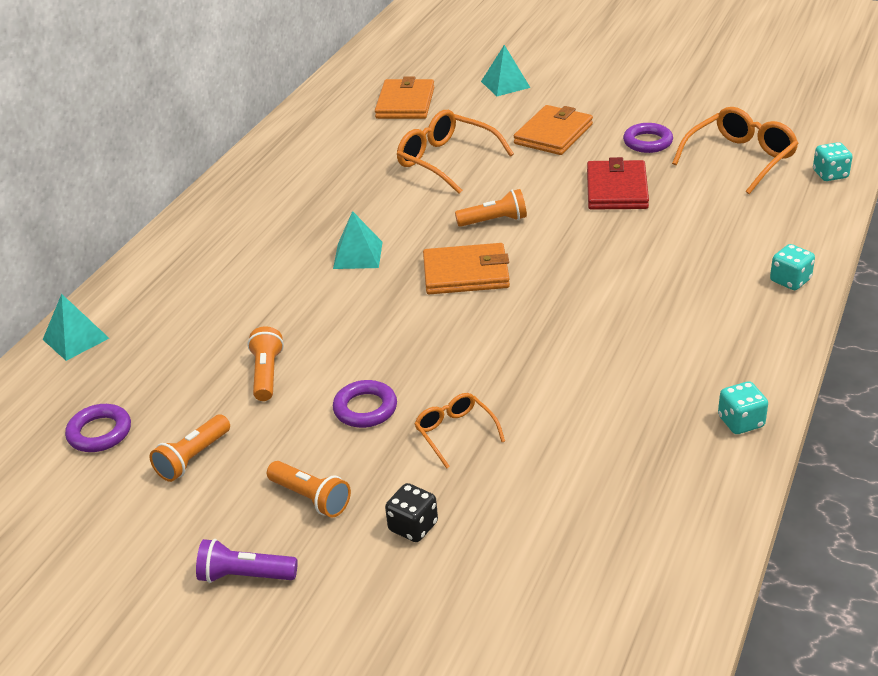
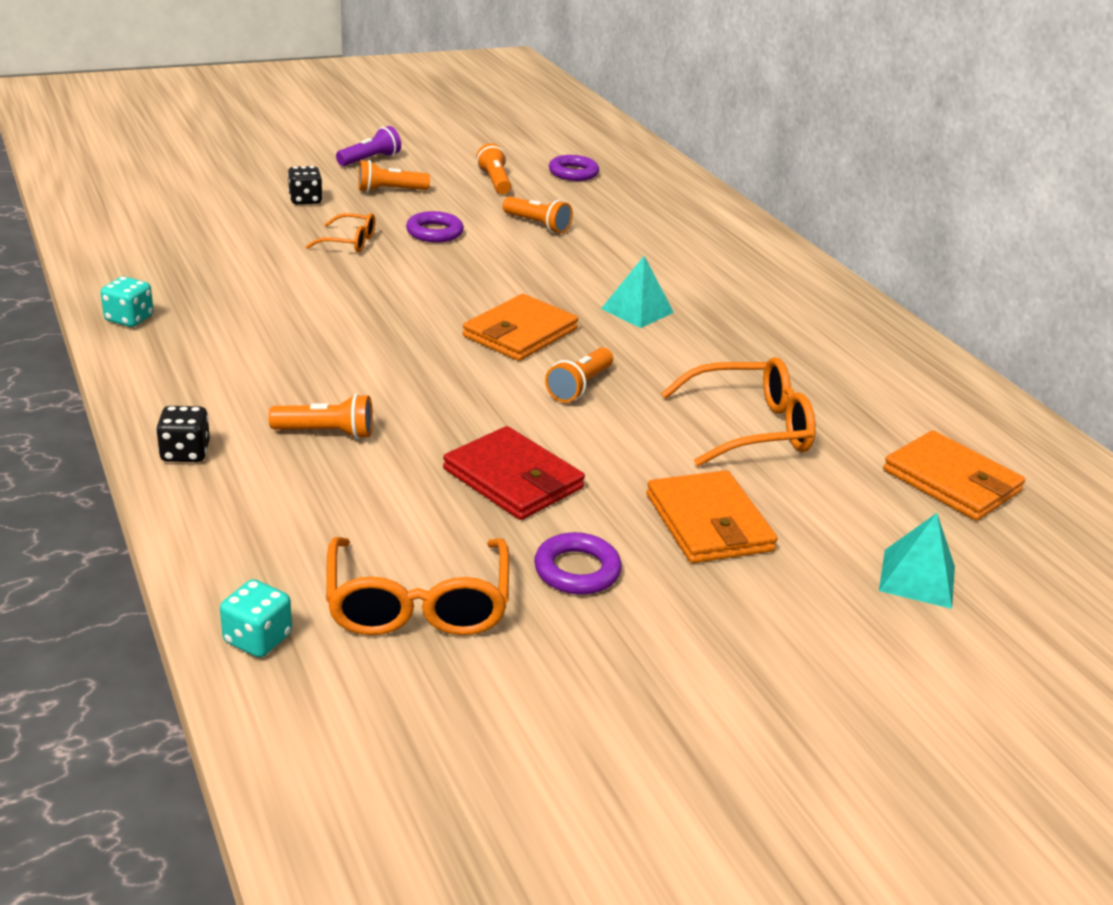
camera: 125 degrees right, 5 degrees down
(75, 338) = (700, 198): turquoise pyramid -> none
(689, 257) = (327, 433): none -> orange flashlight
(790, 280) = (185, 453): turquoise dice -> black dice

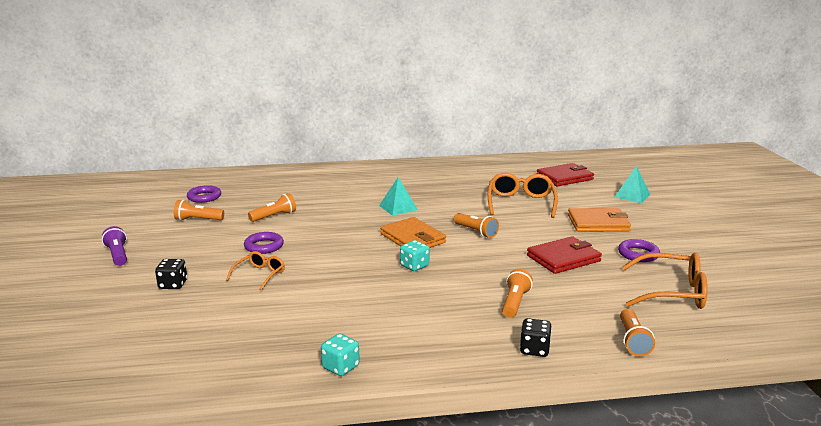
camera: 70 degrees left, 10 degrees down
(257, 639) = (710, 335): turquoise dice -> turquoise dice (414, 266)
(389, 191) = (182, 253): orange flashlight -> orange flashlight (632, 341)
(952, 481) = (564, 177): orange wallet -> red wallet

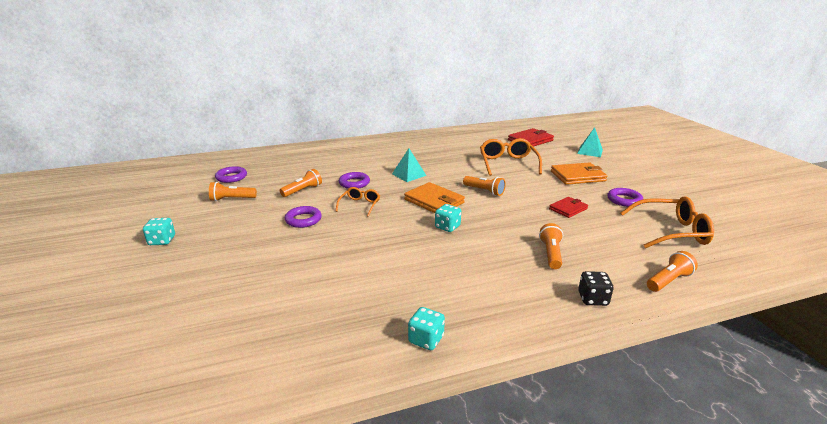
camera: 10 degrees left, 5 degrees up
(118, 255) = (162, 241): purple flashlight -> turquoise dice
(173, 285) = (227, 267): black dice -> none
(260, 275) = (309, 248): orange glasses -> orange glasses (360, 205)
(333, 212) = (354, 183): none -> purple ring
(563, 258) = (568, 209): red wallet -> red wallet, size x0.62
(632, 341) = (668, 281): orange flashlight -> orange flashlight turned 120 degrees counterclockwise

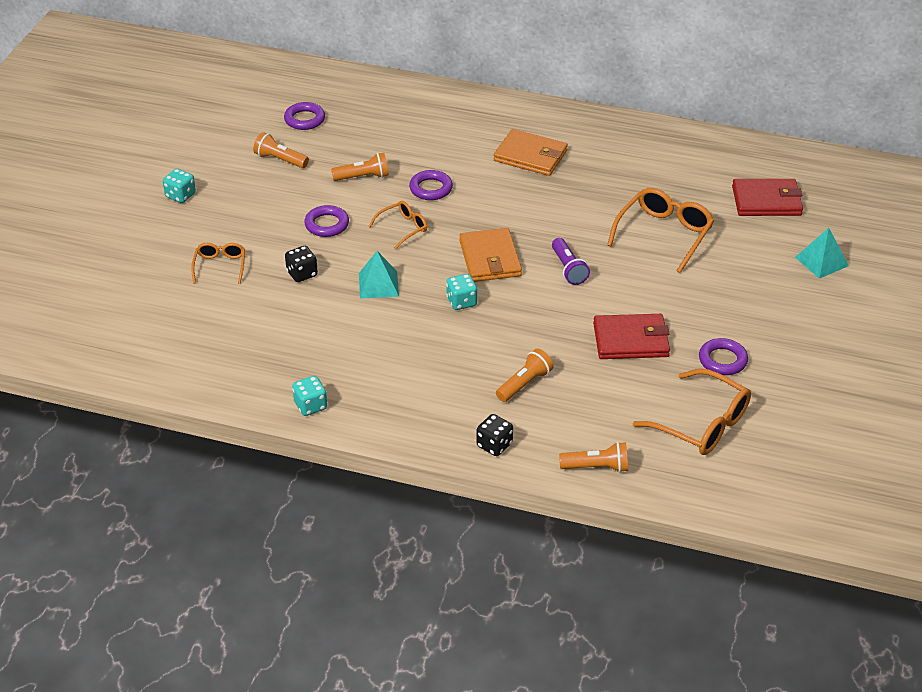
camera: 35 degrees right, 15 degrees up
(238, 272) = (220, 266): none -> orange glasses
(314, 252) = (302, 274): none -> black dice
(409, 174) = (510, 200): turquoise pyramid -> turquoise pyramid (378, 284)
(484, 191) = (568, 269): orange flashlight -> purple flashlight
(568, 209) = (631, 340): red wallet -> red wallet, size x1.60
(577, 176) = (726, 297): orange wallet -> orange wallet (530, 156)

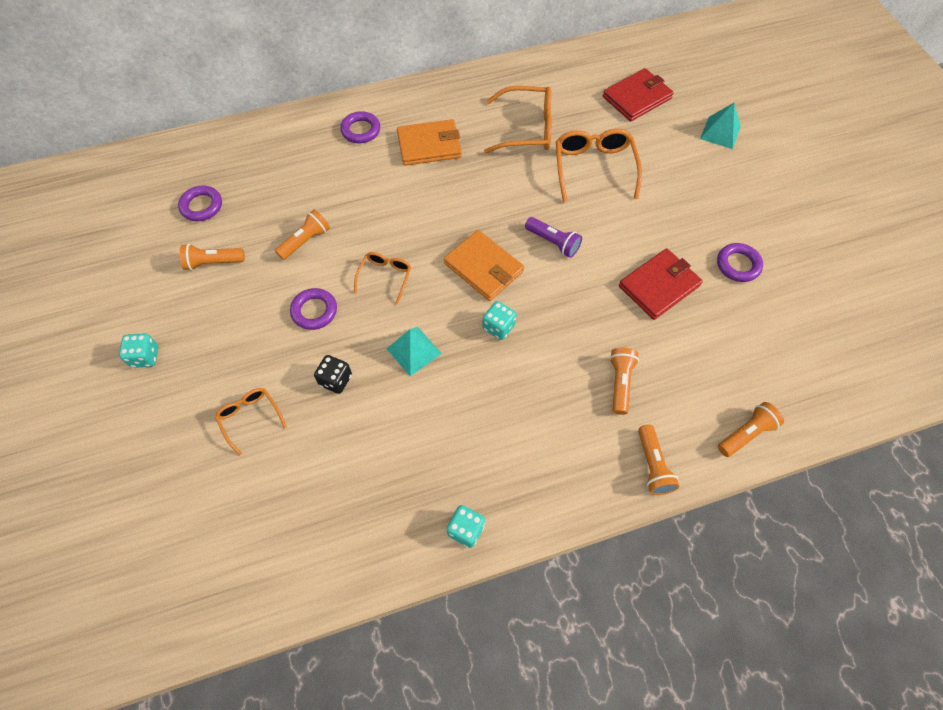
camera: 35 degrees left, 20 degrees up
(431, 188) = (375, 222): purple ring -> purple ring (361, 130)
(494, 445) = (652, 465): black dice -> orange flashlight
(702, 424) = (779, 337): orange glasses -> orange glasses (527, 129)

